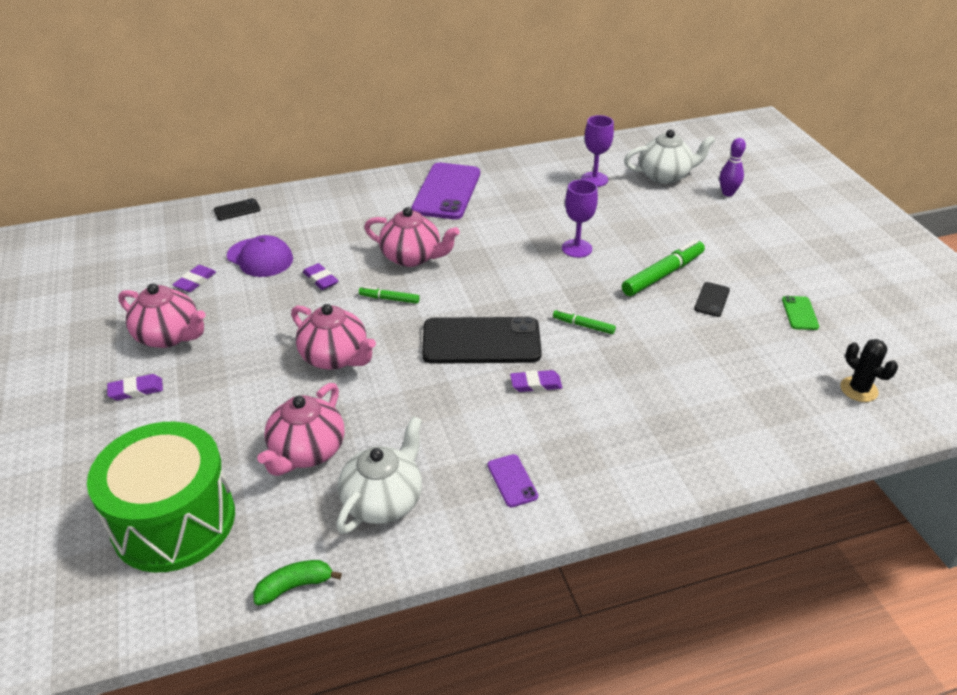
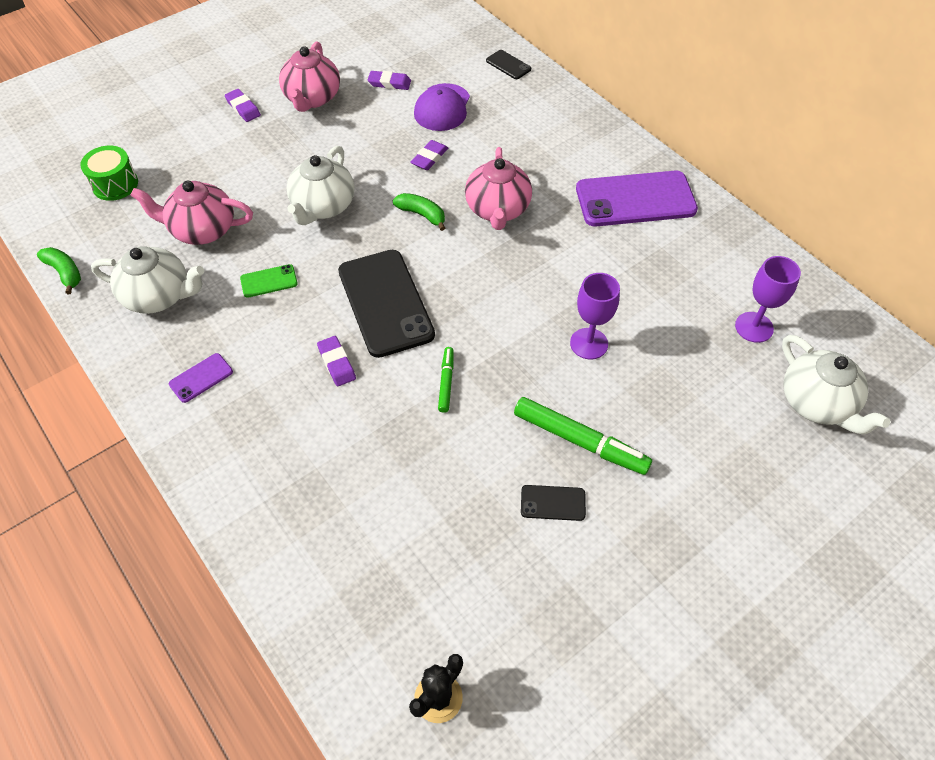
camera: 70 degrees right, 15 degrees up
(174, 521) = (115, 184): green drum -> green drum, size x0.49
(335, 357) = (323, 206): pink teapot -> white teapot
(389, 299) = (422, 215): green marker -> green banana
(728, 193) = (822, 487): purple bowling pin -> none
(800, 313) = (571, 612): green phone -> green phone (269, 281)

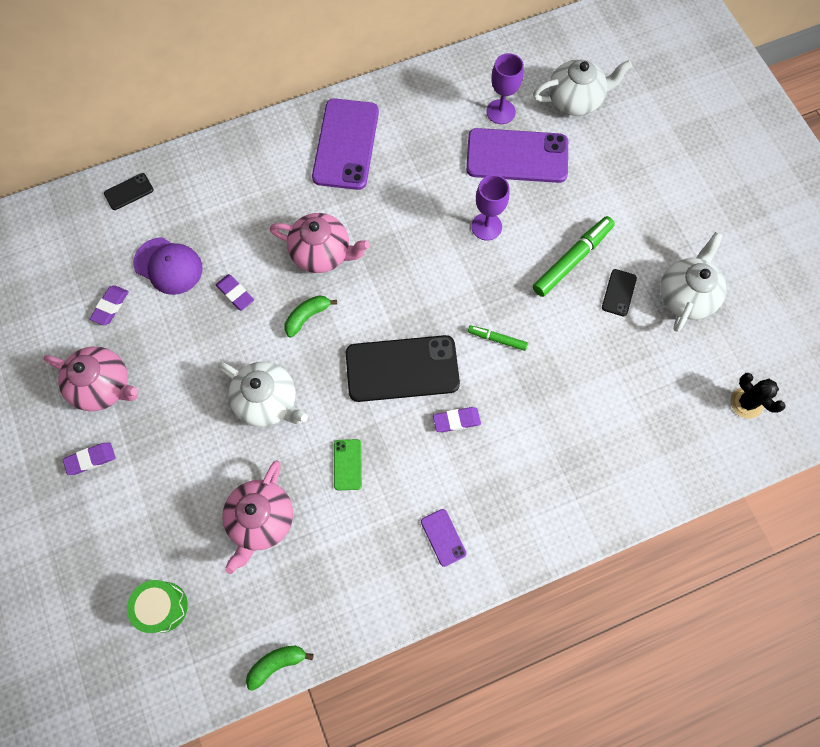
camera: 75 degrees left, 15 degrees up
(159, 296) = (336, 569): white teapot -> white teapot (686, 296)
(699, 355) = (517, 156): none -> purple phone

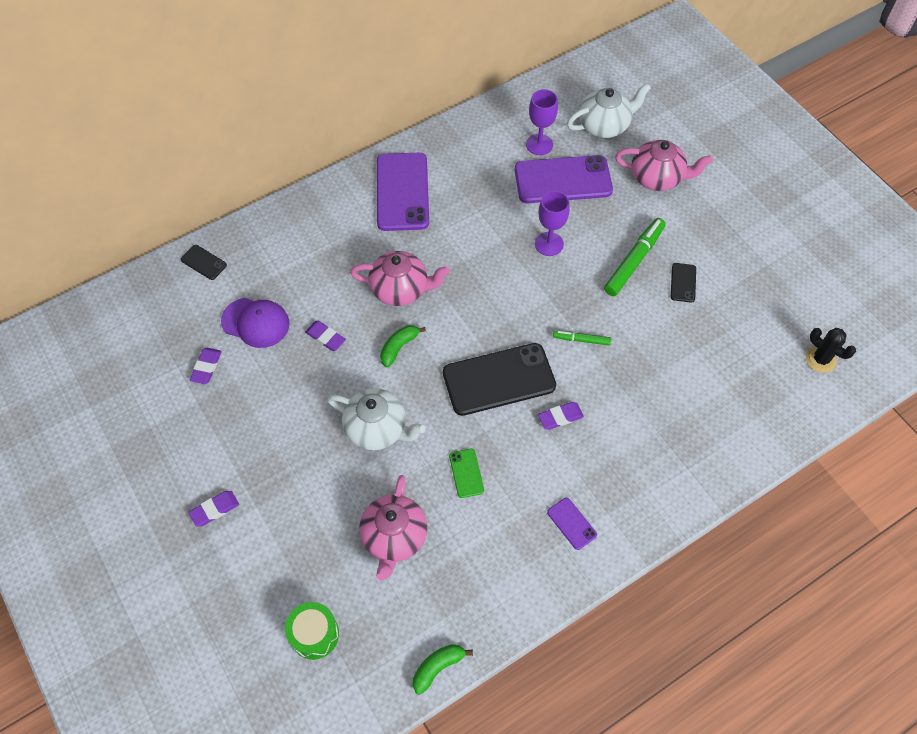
camera: 10 degrees left, 10 degrees down
(103, 386) = (214, 440): pink teapot -> pink teapot (657, 178)
(129, 192) = (203, 262): black phone -> black phone turned 75 degrees clockwise
(686, 296) = (744, 276): white teapot -> none

